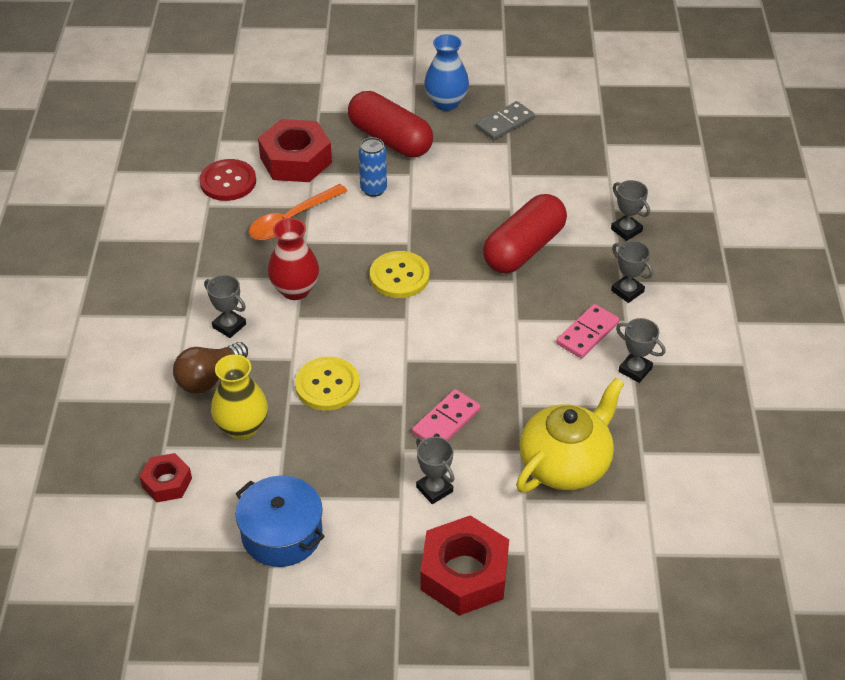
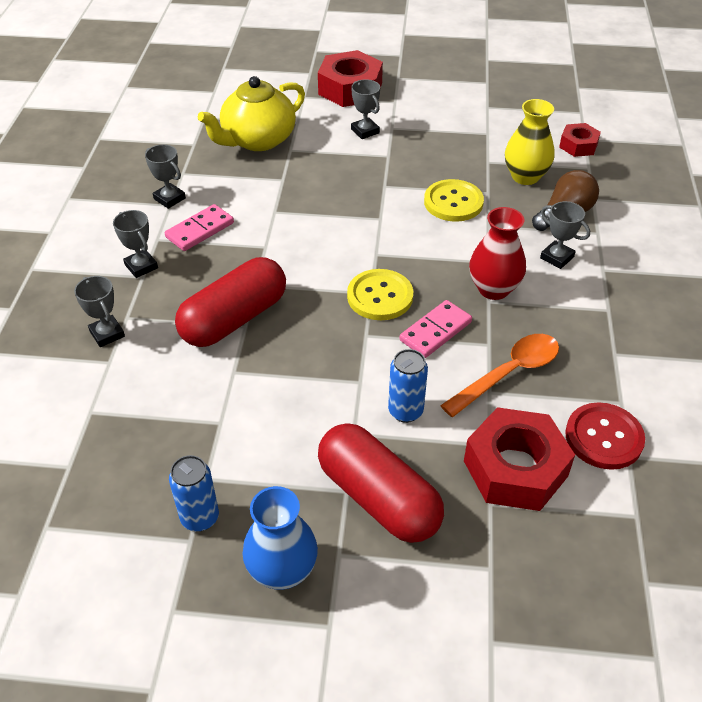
camera: 175 degrees left, 0 degrees up
(282, 534) = (481, 114): blue pot -> none
(446, 421) = (349, 171): pink domino -> pink domino (435, 331)
(505, 123) = (200, 518): grey domino -> blue can

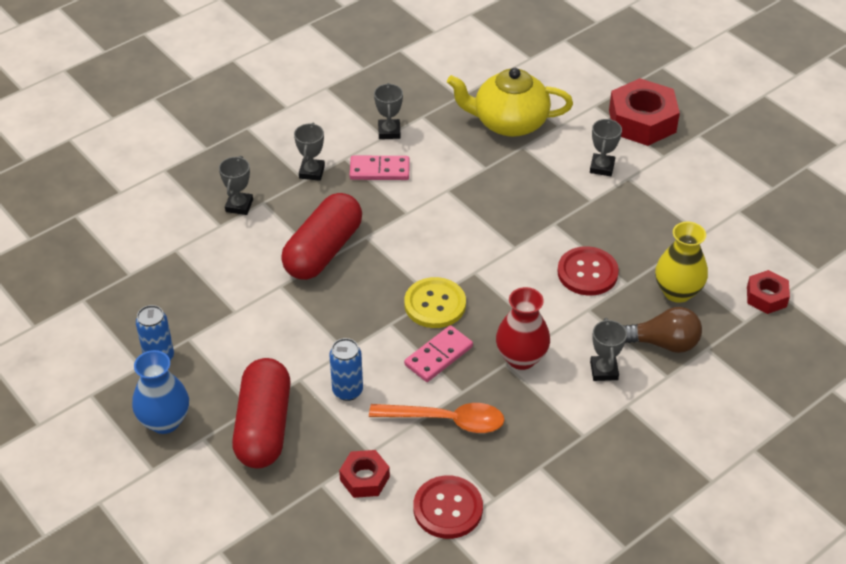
camera: 45 degrees right, 0 degrees up
(234, 319) = (323, 251): red capsule -> red capsule turned 60 degrees counterclockwise
(435, 331) = (438, 356): pink domino -> pink domino turned 45 degrees counterclockwise
(453, 202) = (587, 273): yellow button -> red button
(515, 468) = (364, 478): red nut -> red nut, size x0.55

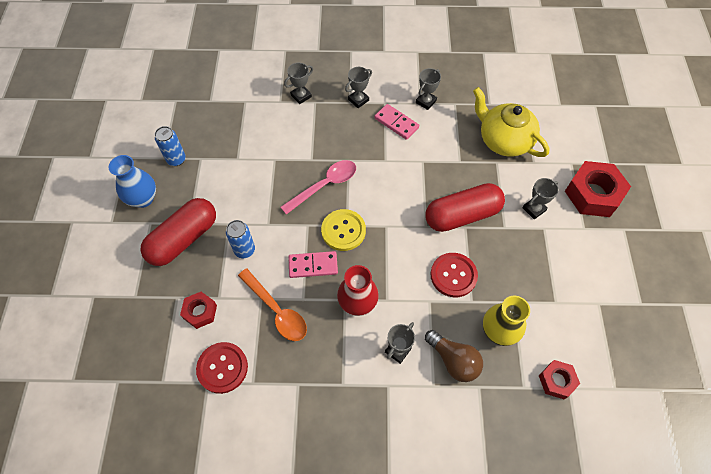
camera: 40 degrees right, 15 degrees up
(323, 251) = (317, 153): red capsule -> red capsule (462, 215)
(367, 275) = (325, 185): none -> pink spoon

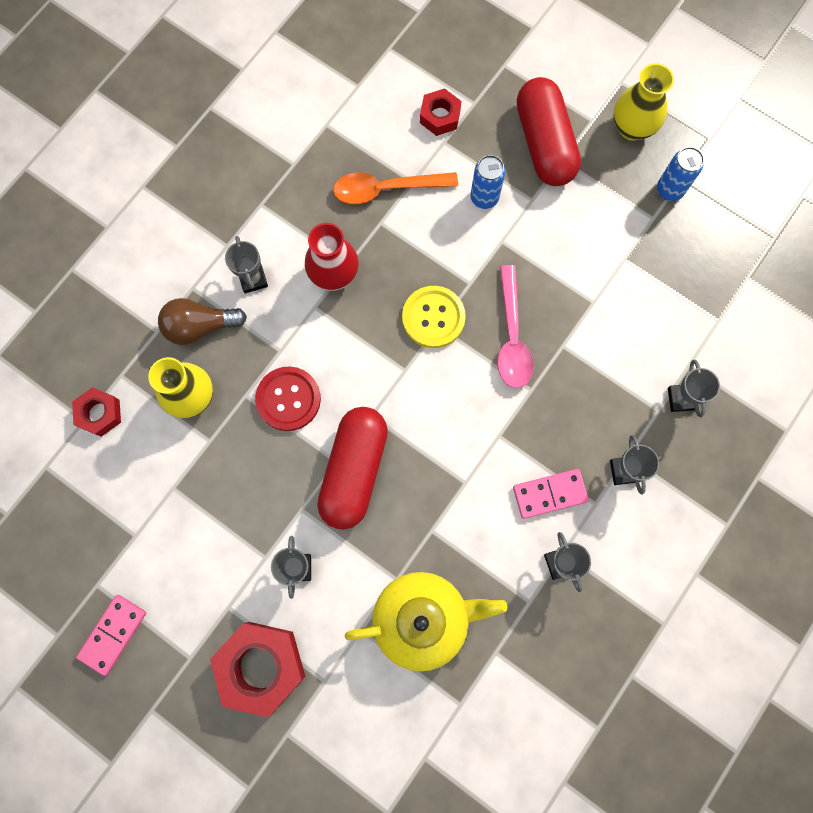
camera: 125 degrees right, 15 degrees up
(143, 199) = (632, 128): blue vase -> yellow vase
(222, 368) = (362, 106): red button -> none
(313, 265) = (412, 257): pink domino -> pink domino (113, 634)

